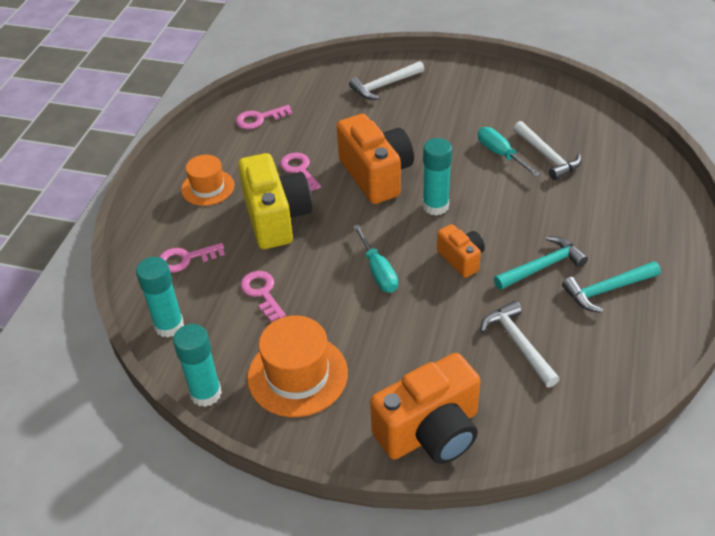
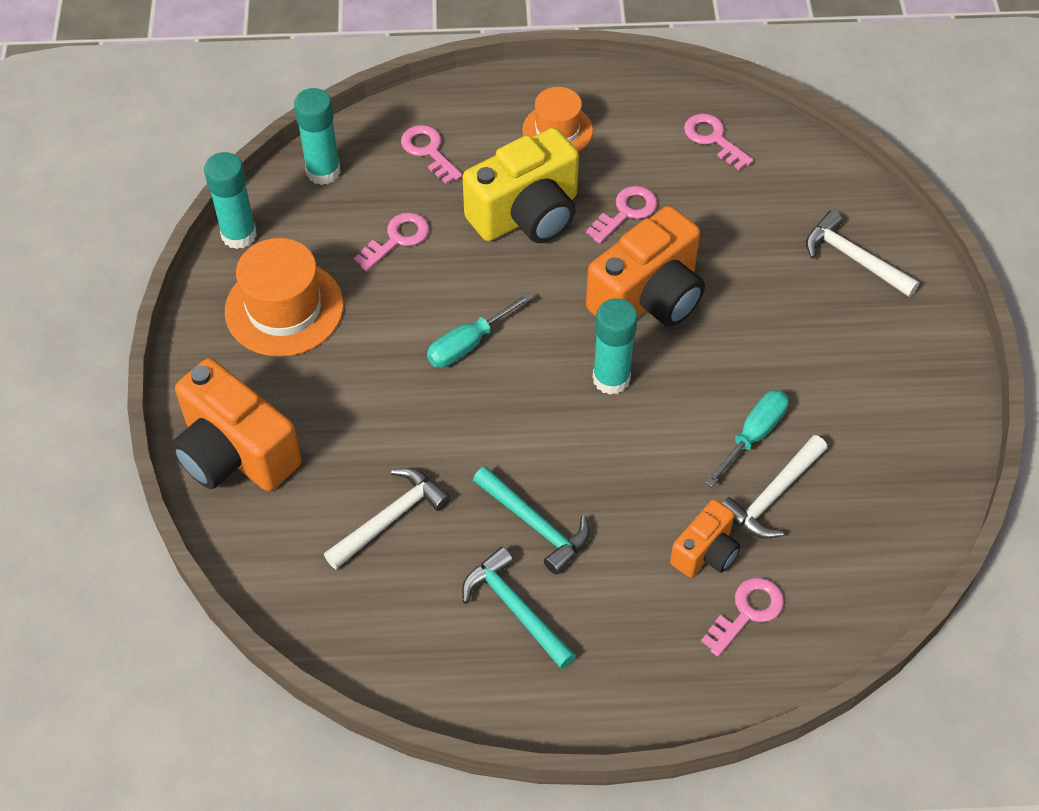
camera: 70 degrees right, 10 degrees up
(461, 259) = (519, 429): orange camera -> orange camera (705, 552)
(627, 185) = (747, 612): none -> pink key

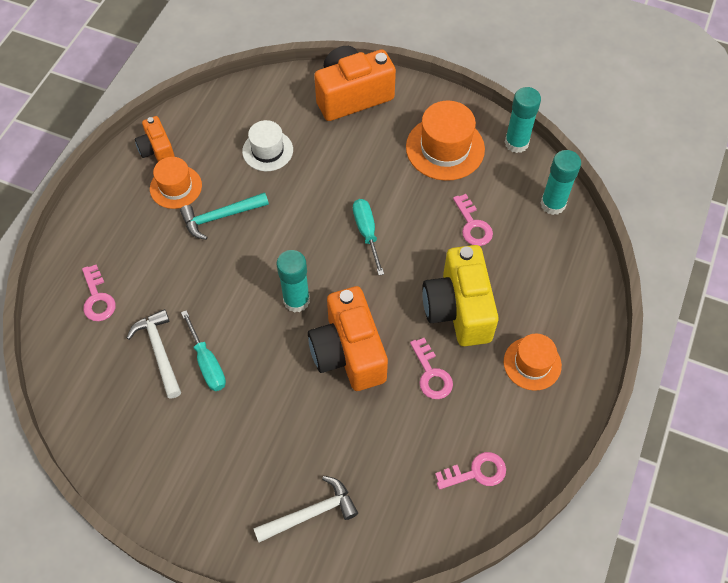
camera: 115 degrees right, 5 degrees up
(390, 518) = (267, 150): white hammer -> white hat
(428, 151) = (546, 272): pink key -> none
(515, 609) = (176, 187): turquoise hammer -> orange hat
(705, 552) = (147, 295): orange camera -> orange camera (157, 150)

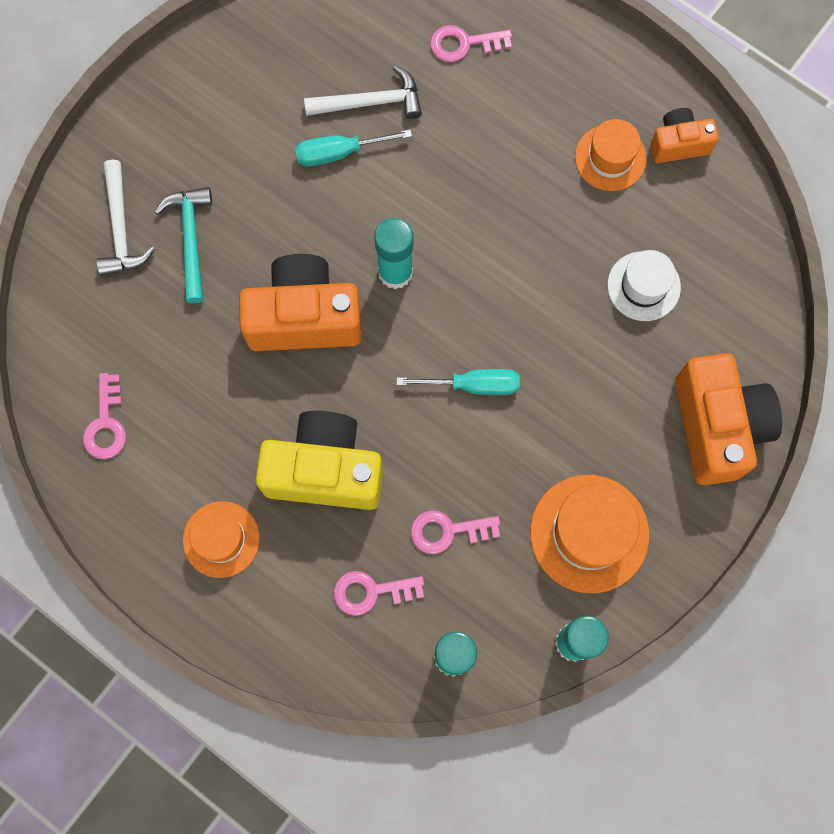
camera: 105 degrees right, 15 degrees up
(221, 217) = (547, 205): turquoise hammer -> turquoise hammer (190, 240)
(431, 374) = (245, 409): pink key -> pink key (371, 591)

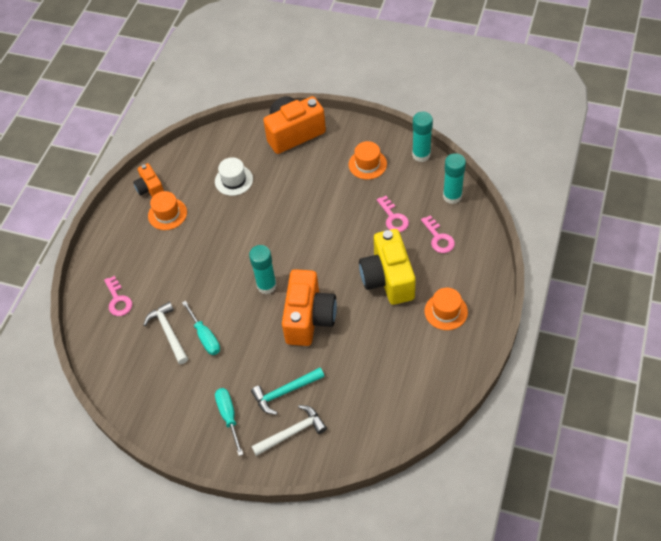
camera: 105 degrees left, 20 degrees down
(106, 423) = (411, 391): pink key -> none
(304, 317) = (309, 318): orange camera -> orange camera turned 150 degrees counterclockwise
(473, 385) = (314, 232): turquoise screwdriver -> turquoise screwdriver (229, 417)
(589, 533) = (367, 164): orange hat -> orange hat, size x0.64

